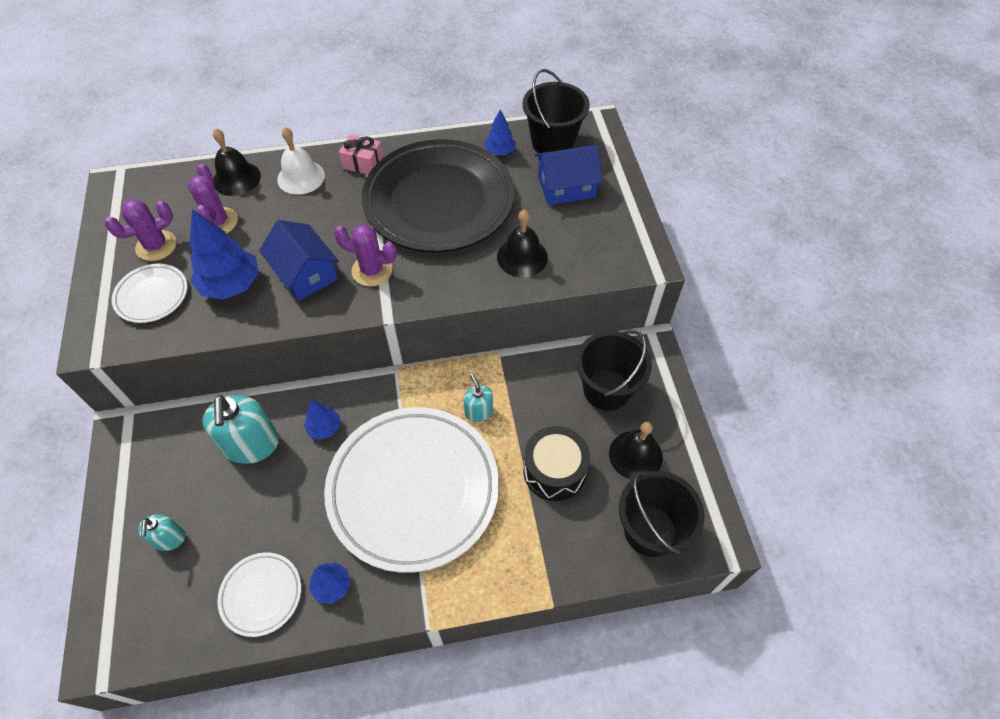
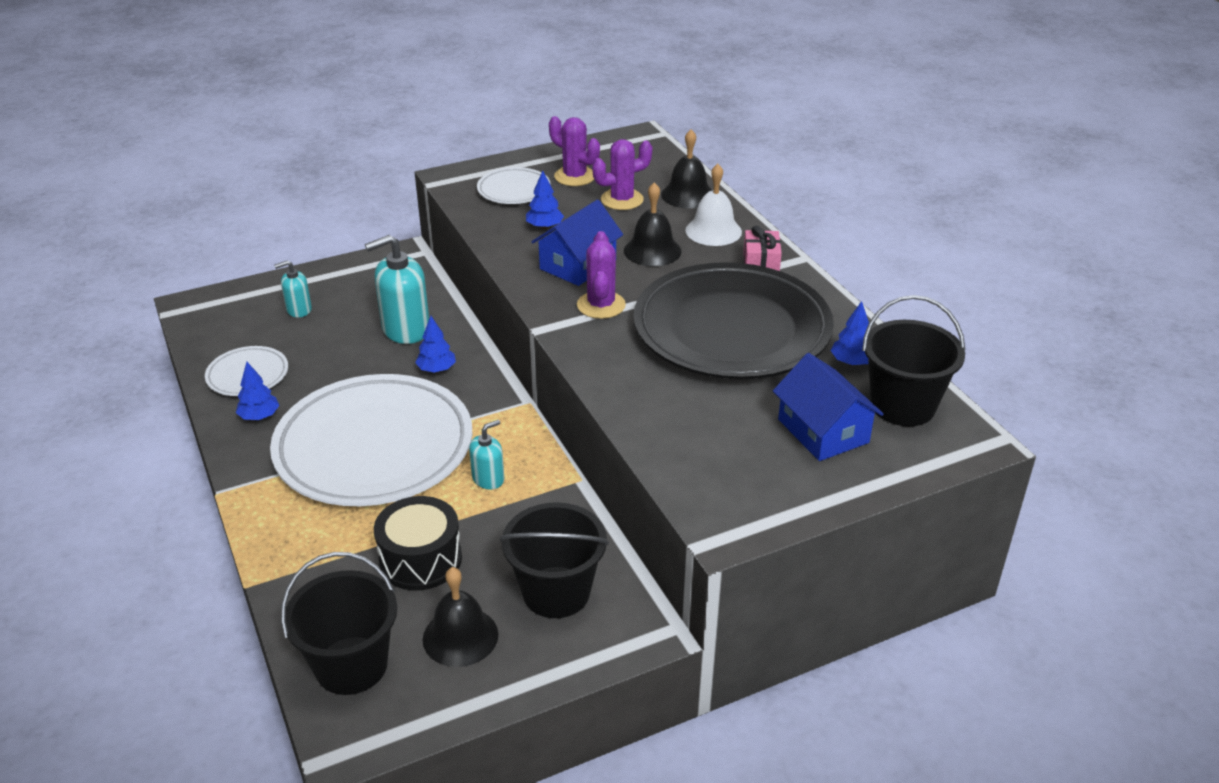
camera: 75 degrees right, 20 degrees down
(231, 284) = (544, 227): blue tree -> blue tree, size x0.55
(522, 257) = (674, 412): black bell -> black bell (652, 250)

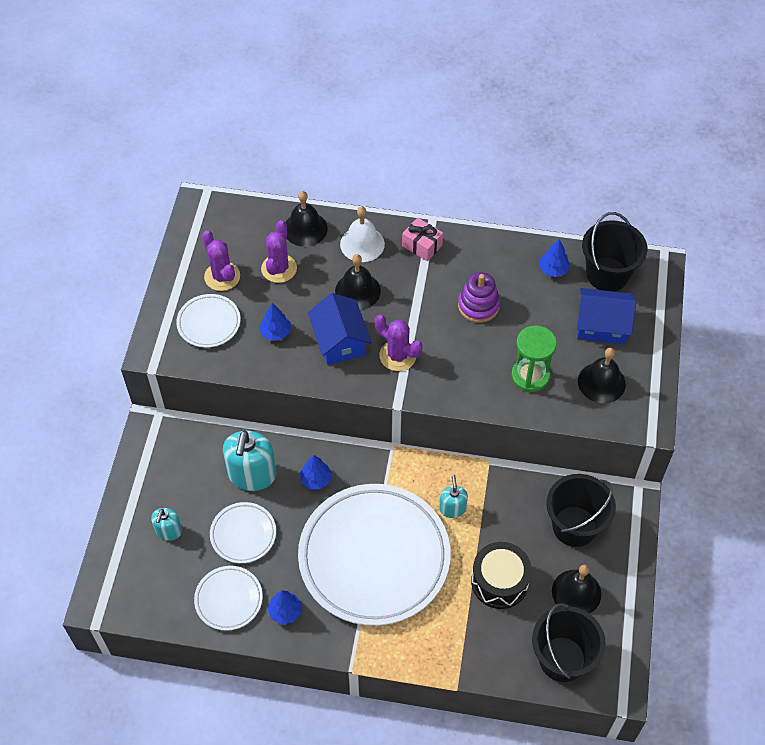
camera: 55 degrees left, 20 degrees up
(331, 353) = (243, 534): none -> white plate
(575, 176) = (222, 276): purple cactus -> purple cactus turned 75 degrees clockwise
(681, 405) = (530, 376): none -> green hourglass
(731, 330) = (478, 306): black plate -> purple stacking toy
(738, 465) = (601, 382): none -> black bell

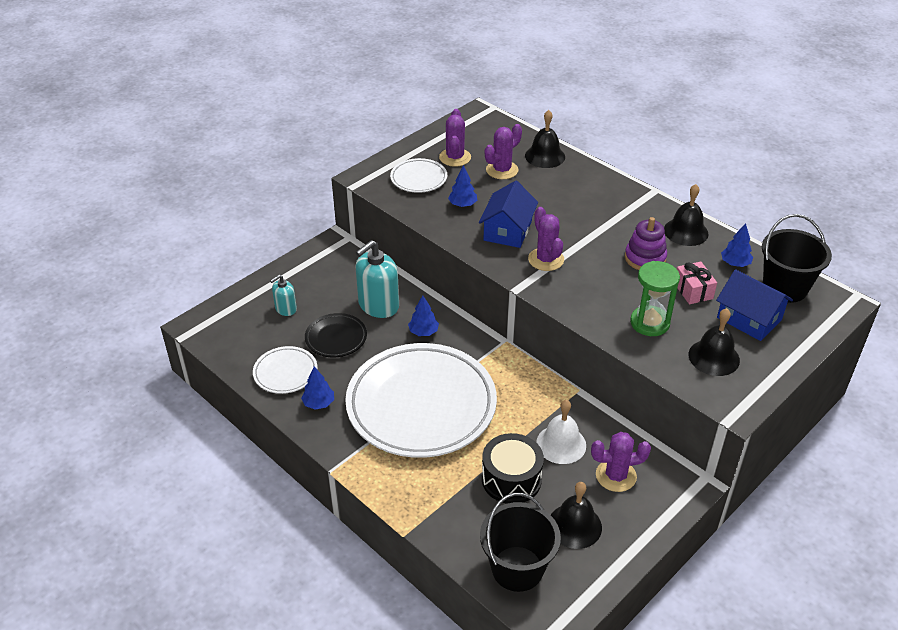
camera: 35 degrees right, 15 degrees down
(243, 534) = (336, 338): white plate -> black plate
(357, 291) = (551, 207): black bell -> black bell (686, 231)
(362, 244) = (581, 182): white bell -> white bell (561, 444)
(422, 245) = (630, 202): pink gift -> pink gift (693, 291)
(452, 508) = (516, 406): turquoise soap dispenser -> none
(574, 526) = (616, 476): black bucket -> purple cactus

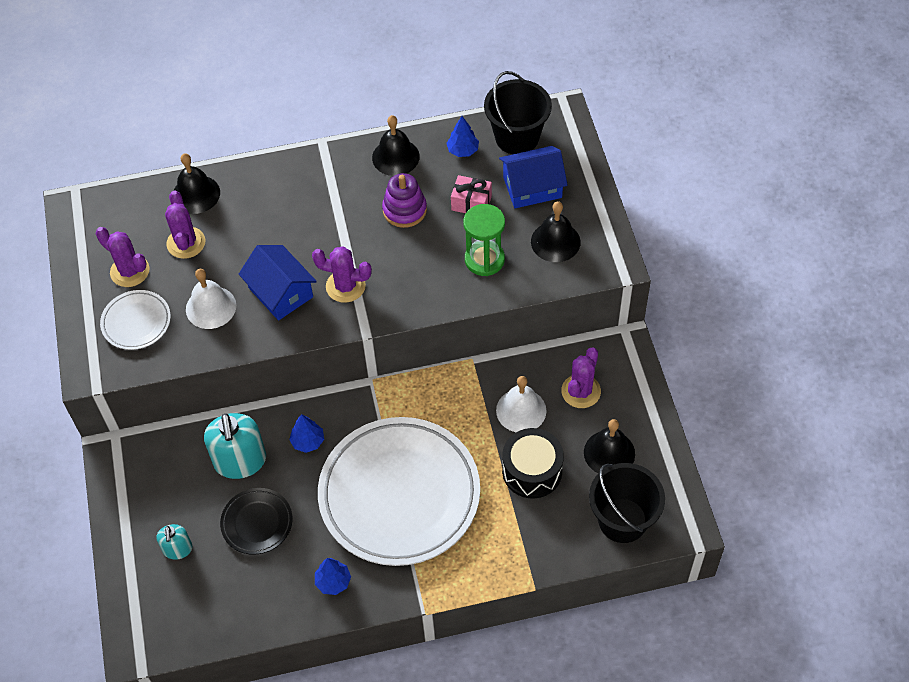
camera: 55 degrees left, 15 degrees up
(285, 373) = (270, 592): white plate -> none
(462, 204) = (211, 307): blue tree -> white bell

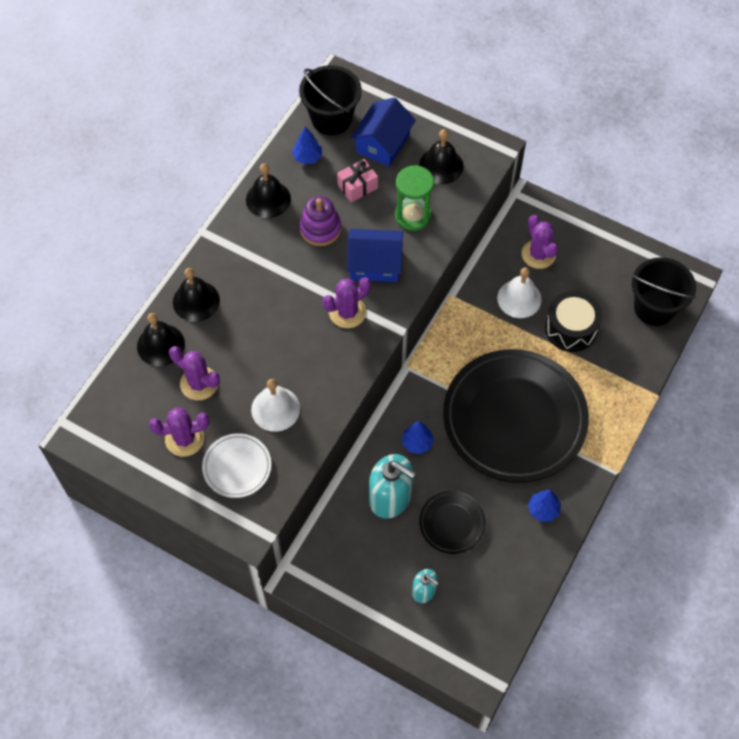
camera: 50 degrees left, 5 degrees up
(280, 292) = (310, 355): blue house -> blue house (375, 264)
(399, 495) = (514, 419): white plate -> black plate
(609, 453) = (599, 276): black bell -> black bell (196, 301)

